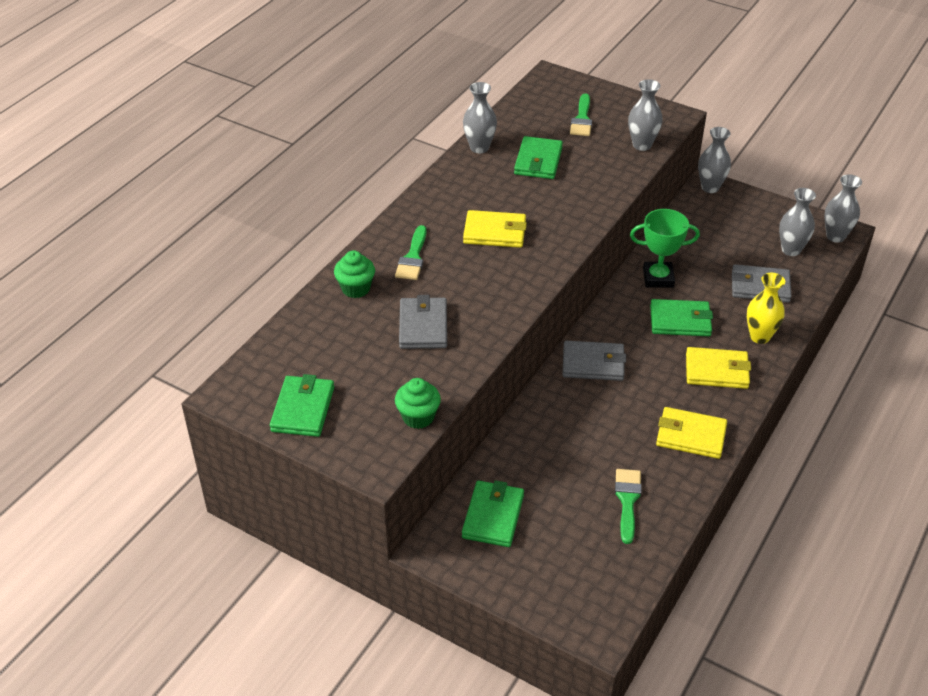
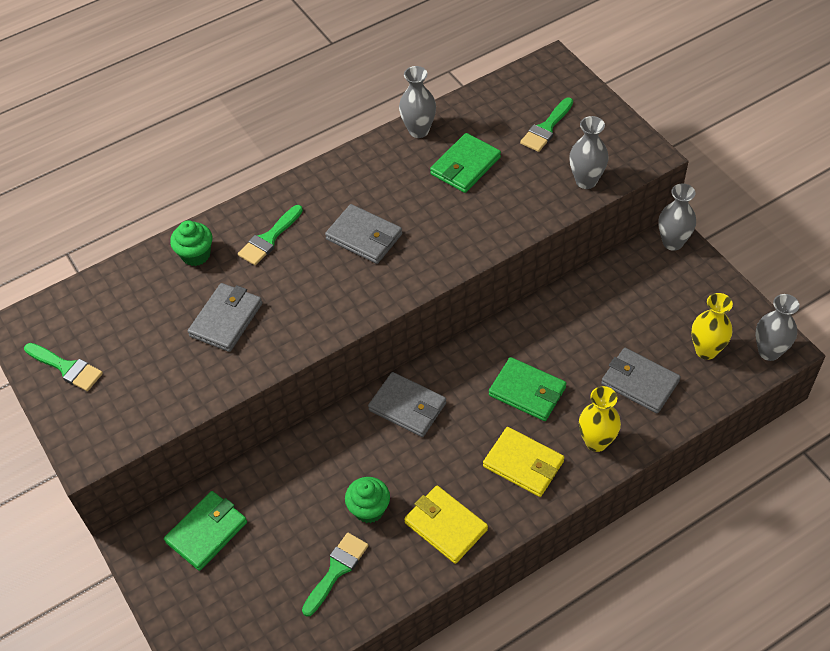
camera: 30 degrees right, 10 degrees up
(303, 409) = (67, 368): green wallet -> green brush
(418, 417) = (155, 417): green cupcake -> green cupcake (369, 509)
(494, 232) = (364, 236): yellow wallet -> grey wallet
(658, 278) = (540, 333): green trophy -> none
(791, 250) = (706, 350): grey vase -> yellow vase

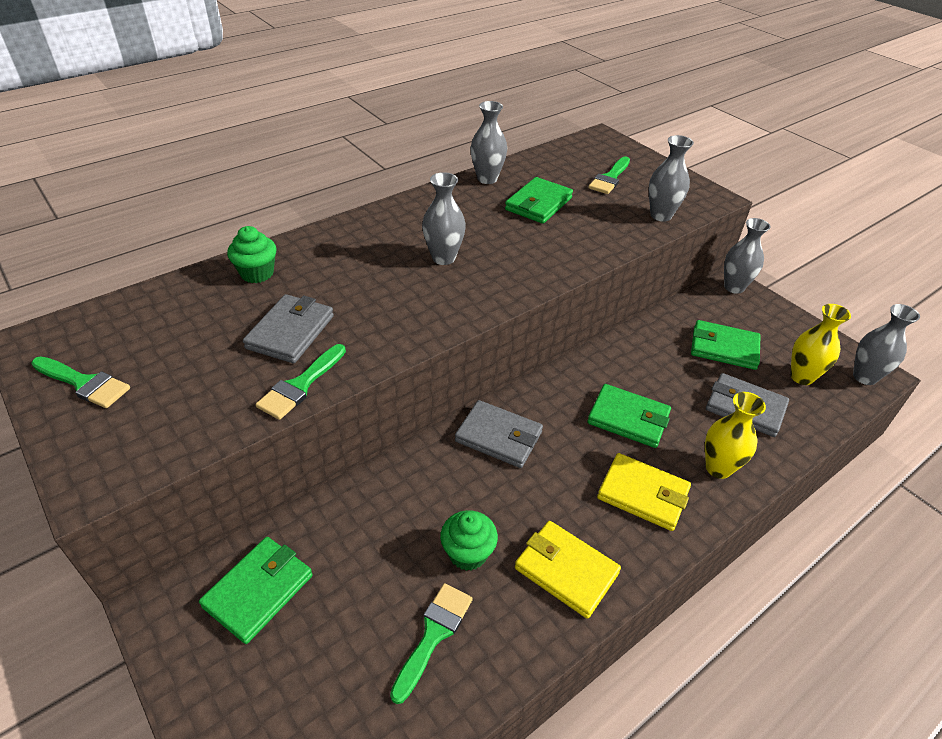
camera: 10 degrees left, 10 degrees down
(269, 239) = (339, 259): green brush -> green brush (300, 385)
(364, 236) = (443, 258): grey wallet -> grey vase
(639, 316) = (724, 348): none -> green wallet

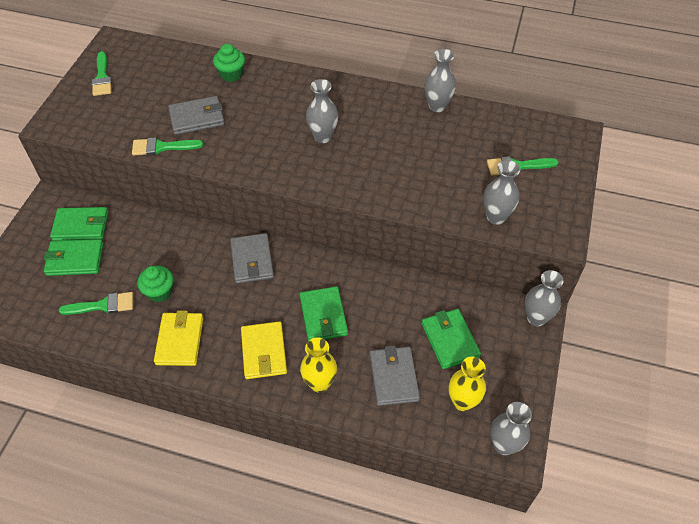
camera: 55 degrees right, 10 degrees up
(538, 204) = (435, 147): green wallet -> green wallet (75, 259)

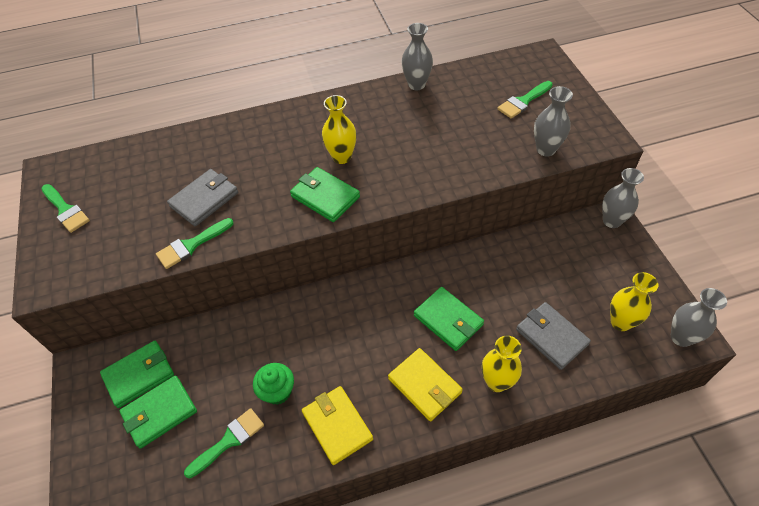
camera: 30 degrees left, 0 degrees up
(231, 74) = (204, 144): green cupcake -> none
(252, 260) = (342, 308): grey wallet -> none
(323, 136) = (342, 157): grey vase -> yellow vase
(449, 340) = (566, 278): green wallet -> green wallet (325, 197)

